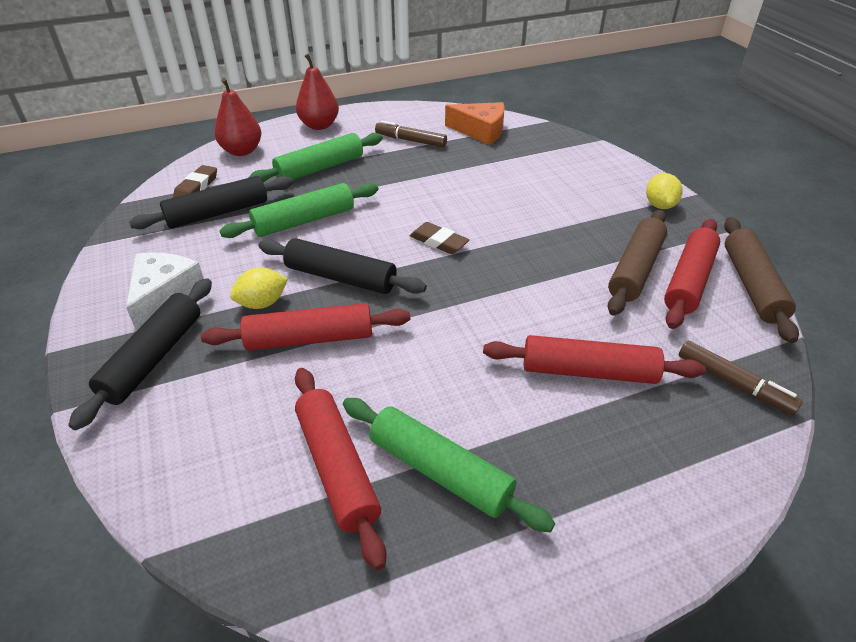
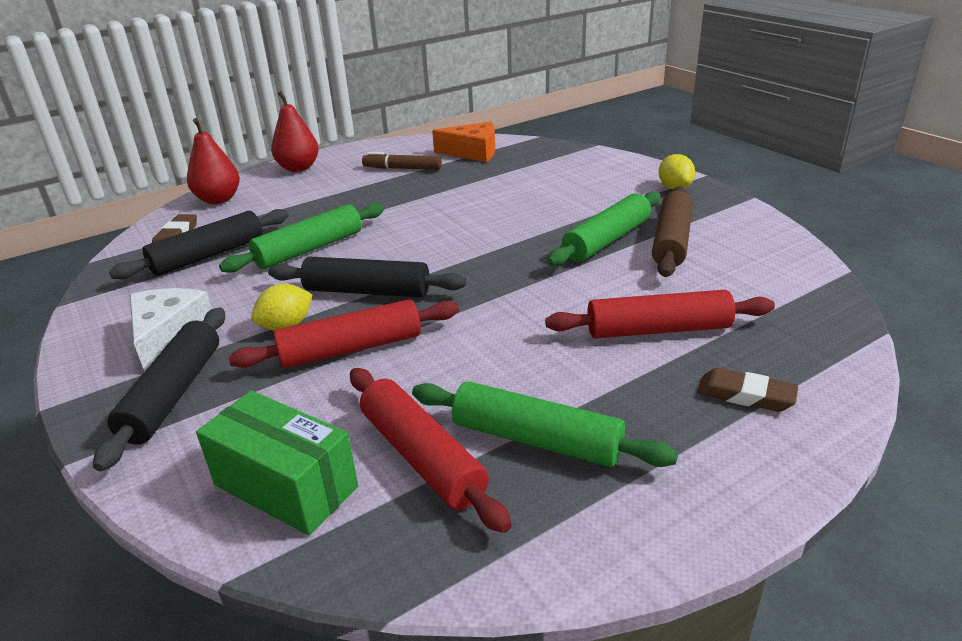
camera: 10 degrees left, 10 degrees down
(218, 473) = (286, 486): none -> green box
(320, 168) = (311, 203): green rolling pin -> green rolling pin (607, 240)
(439, 242) = (463, 247): brown eraser -> brown eraser (745, 395)
(688, 281) = (727, 242): red rolling pin -> none
(734, 383) = (803, 316): brown marker -> none
(752, 285) = (788, 238): brown rolling pin -> none

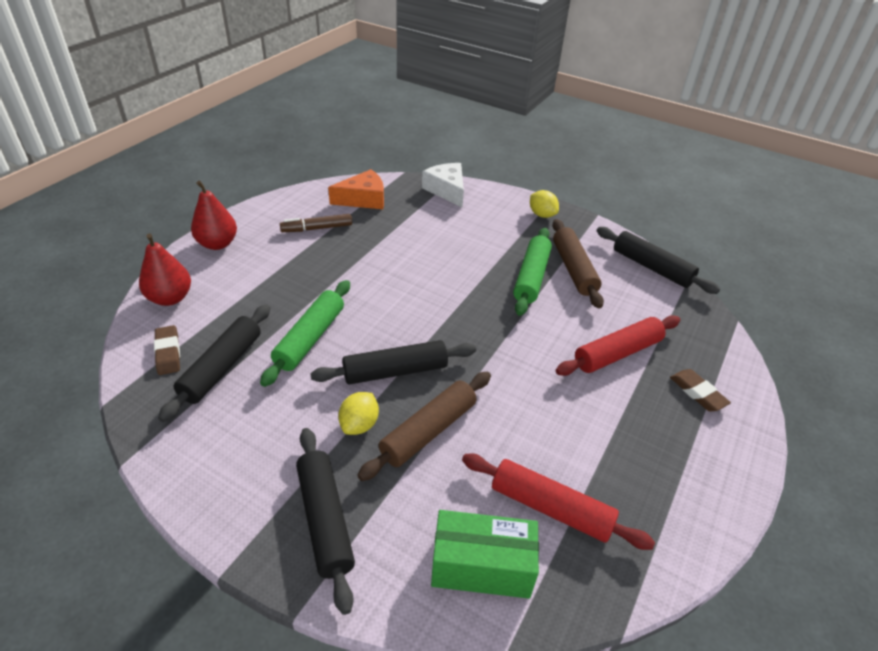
camera: 30 degrees left, 10 degrees up
(168, 336) = (266, 464): white cheese -> white cheese (447, 190)
(351, 349) = (428, 431): red rolling pin -> brown rolling pin
(536, 439) = (608, 468): green rolling pin -> none
(745, 395) = (697, 393): brown eraser -> brown eraser turned 60 degrees clockwise
(789, 256) = (651, 267): none -> black rolling pin

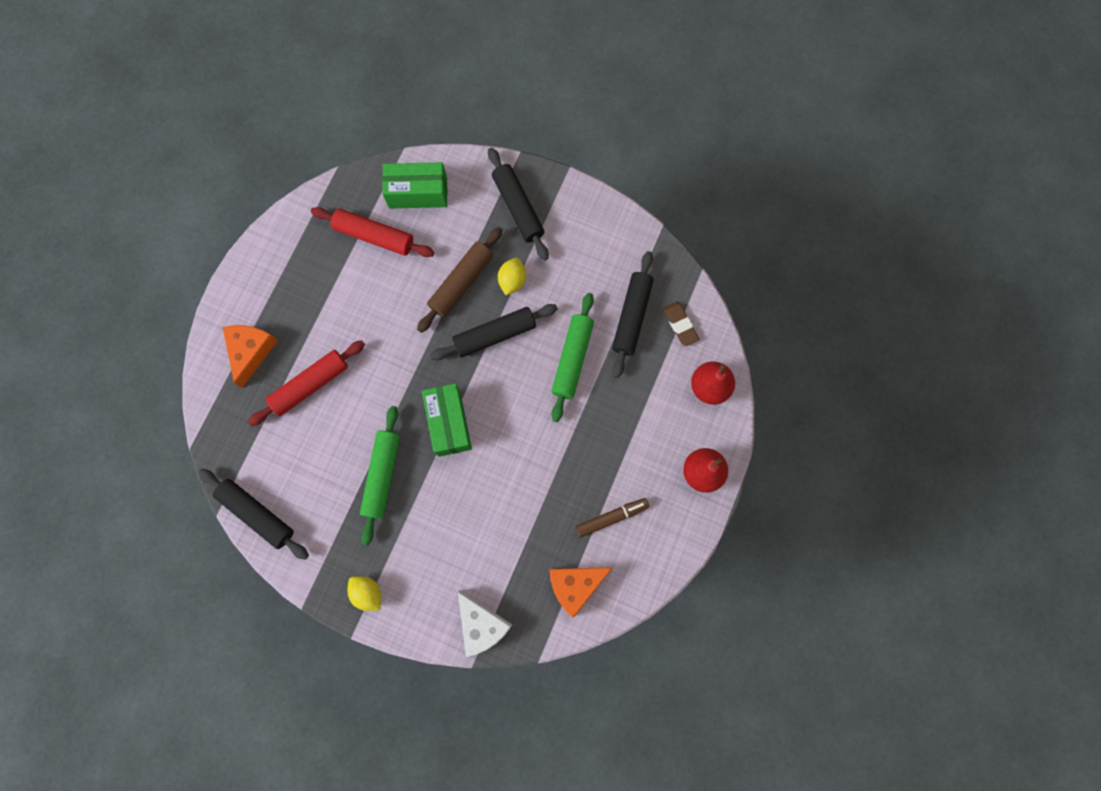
camera: 175 degrees right, 35 degrees up
(460, 305) = (449, 423): none -> green box
(574, 269) = (338, 496): brown rolling pin -> none
(697, 393) = (251, 351): brown eraser -> orange cheese

